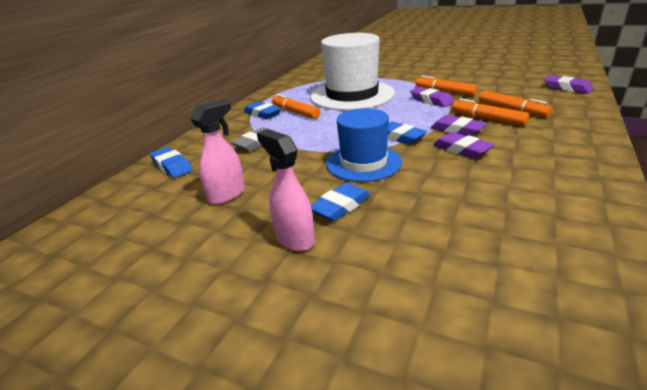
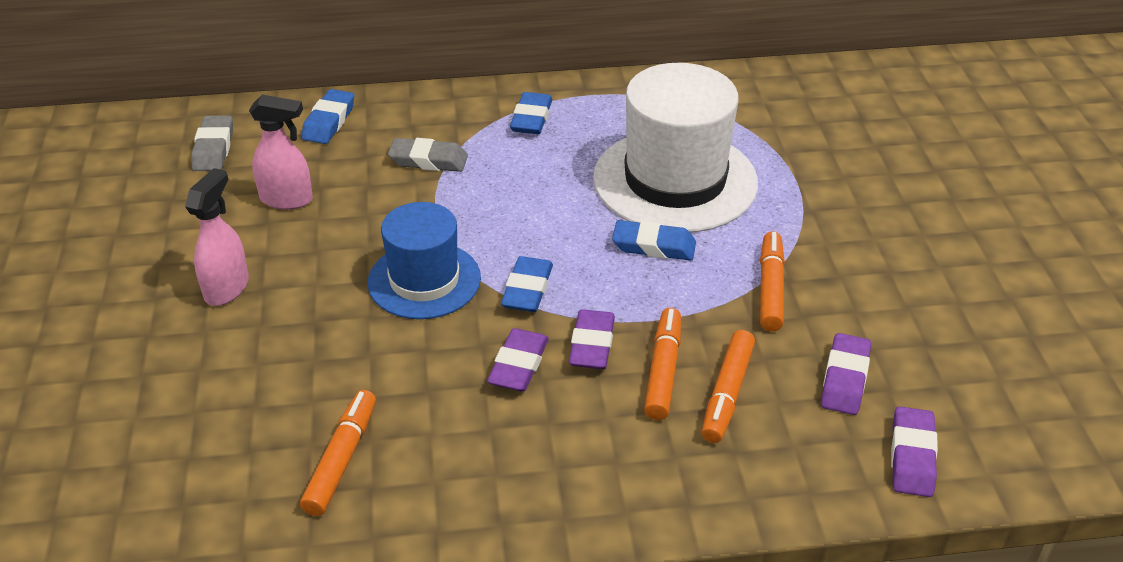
camera: 55 degrees right, 10 degrees up
(124, 215) = (213, 148): none -> grey eraser
(295, 112) = (559, 148): orange marker -> orange marker (342, 459)
(340, 206) = (304, 299): blue eraser -> blue eraser (654, 246)
(431, 100) = (710, 283): purple eraser -> purple eraser (845, 379)

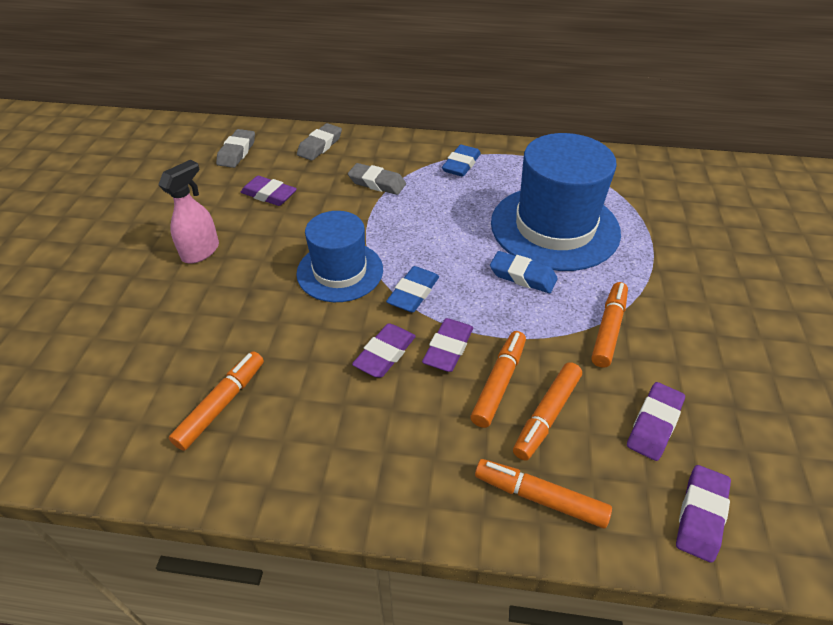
camera: 15 degrees right, 5 degrees up
(287, 199) = (269, 195): pink spray bottle -> purple eraser
(329, 122) = (320, 146): blue eraser -> grey eraser
(675, 180) = (554, 227): white hat -> blue hat
(743, 476) = (539, 497): none -> orange marker

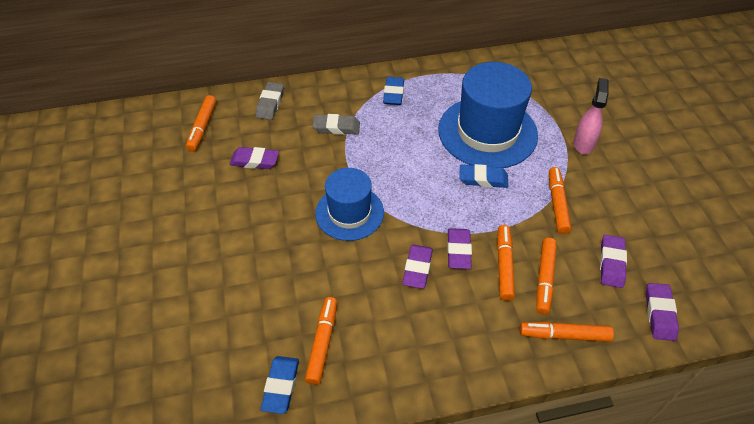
camera: 20 degrees left, 5 degrees up
(201, 251) = (229, 227): pink spray bottle -> pink spray bottle (583, 144)
(237, 152) = (202, 127): grey eraser -> orange marker
(413, 293) = (413, 215): blue eraser -> blue eraser (281, 386)

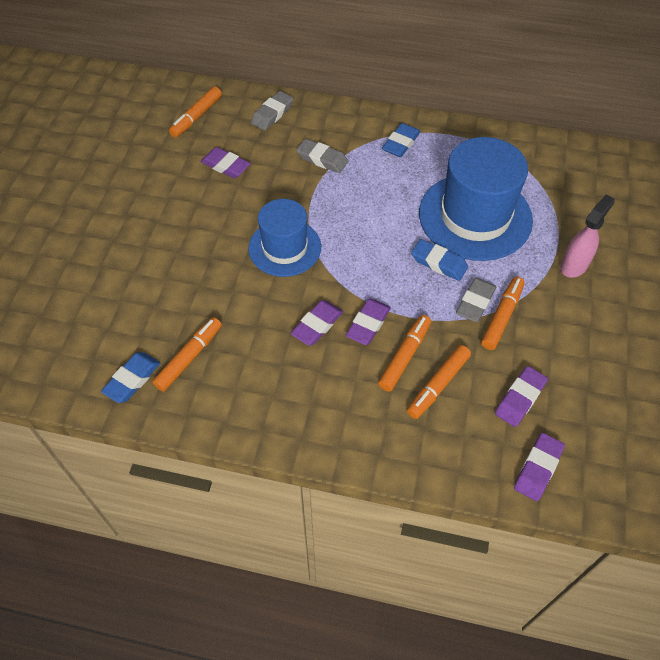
camera: 25 degrees right, 5 degrees up
(530, 200) = (475, 302): none -> grey eraser
(564, 335) = (422, 446): orange marker -> none

